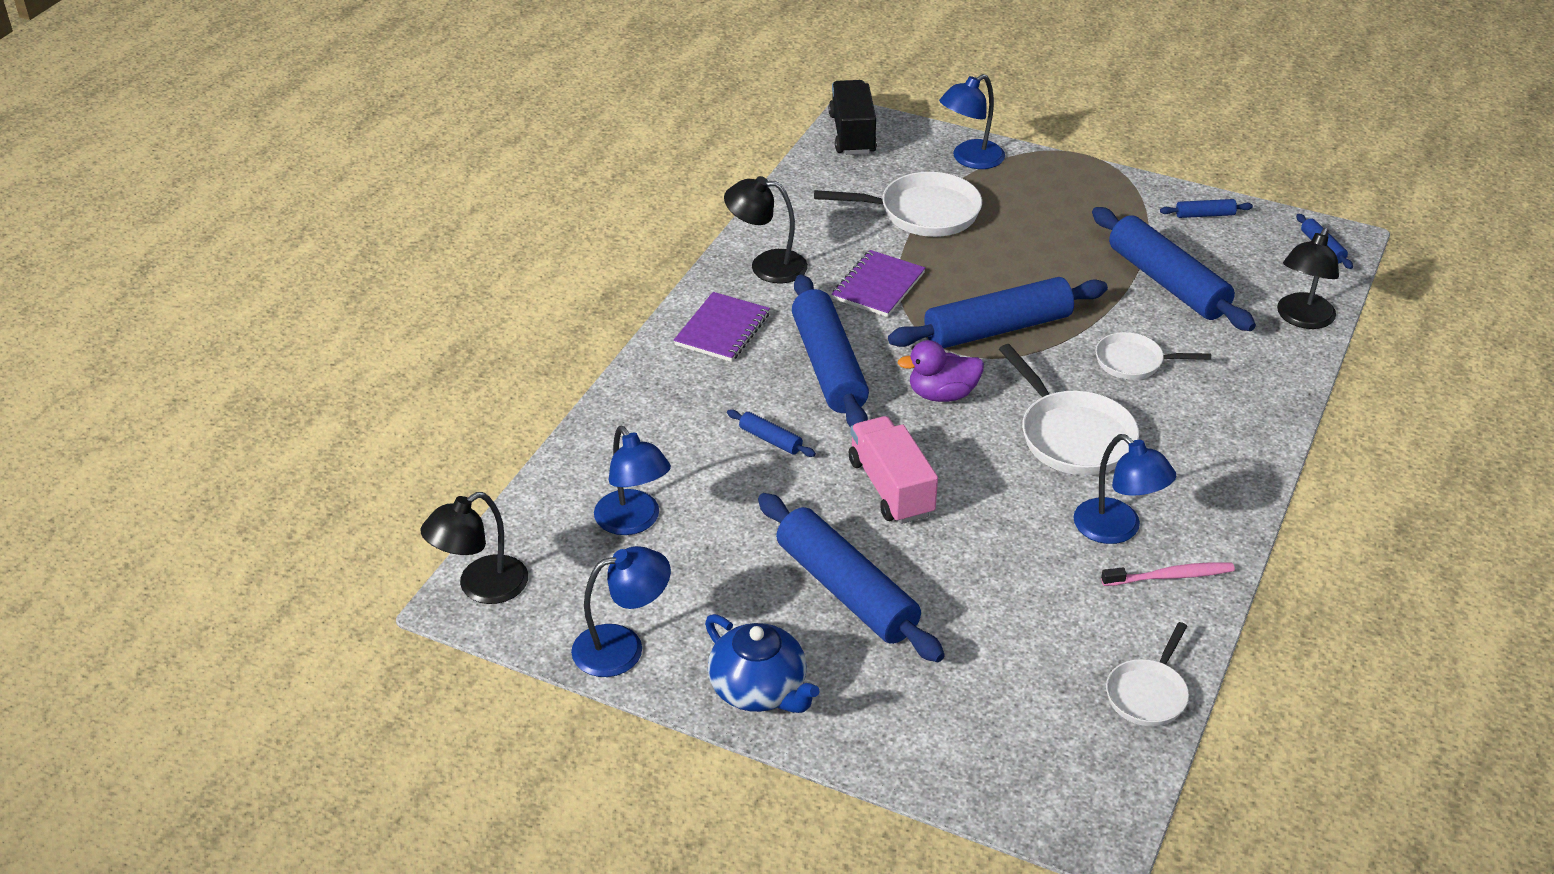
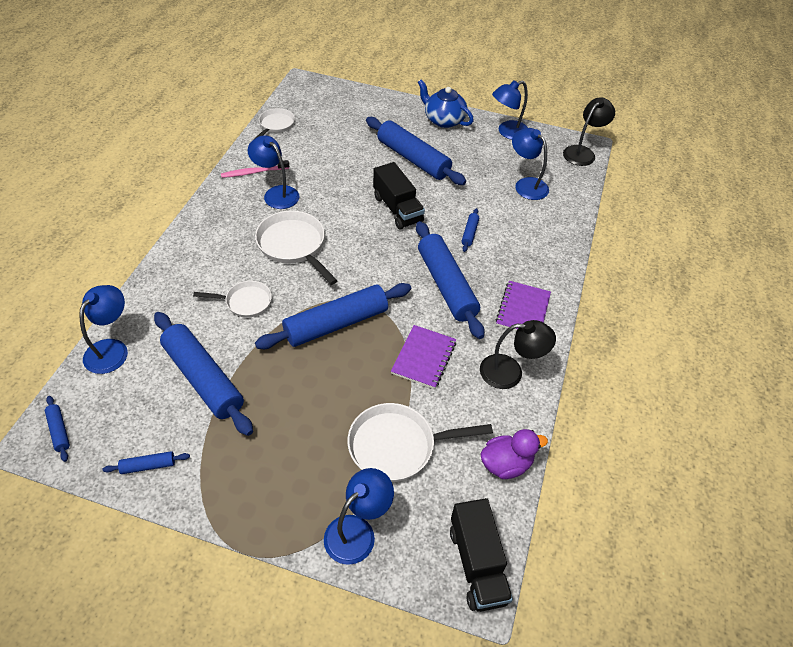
camera: 170 degrees right, 10 degrees up
(770, 439) = (469, 233): blue rolling pin -> blue rolling pin turned 75 degrees clockwise
(891, 488) = (397, 209): pink truck -> black truck
(942, 394) = (372, 269): purple duck -> purple duck (506, 464)
(1302, 319) = (112, 349): black lamp -> blue lamp

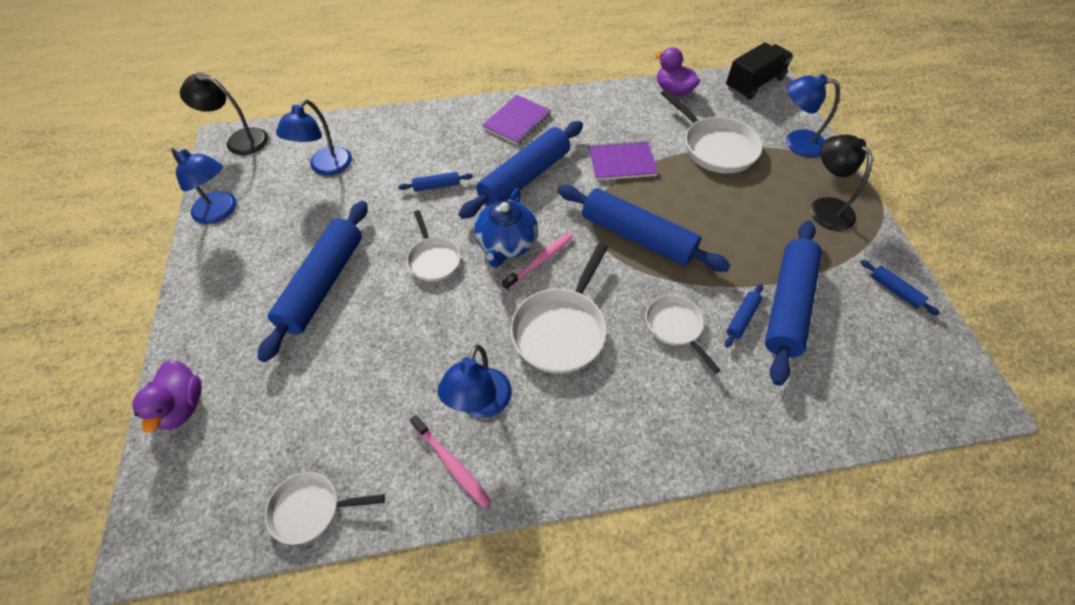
camera: 115 degrees left, 5 degrees up
(59, 431) = (951, 388): blue rolling pin -> blue rolling pin (742, 318)
(112, 349) = (841, 415): blue lamp -> none
(356, 259) = (540, 261): none -> pink toothbrush
(367, 99) = (182, 406): none -> purple duck
(397, 209) = (433, 259): black truck -> white pan
(443, 120) = (212, 286): blue teapot -> blue teapot (506, 244)
(510, 372) = (591, 110): black lamp -> black lamp (825, 207)
(523, 310) = (517, 121): purple notebook -> purple notebook turned 45 degrees counterclockwise

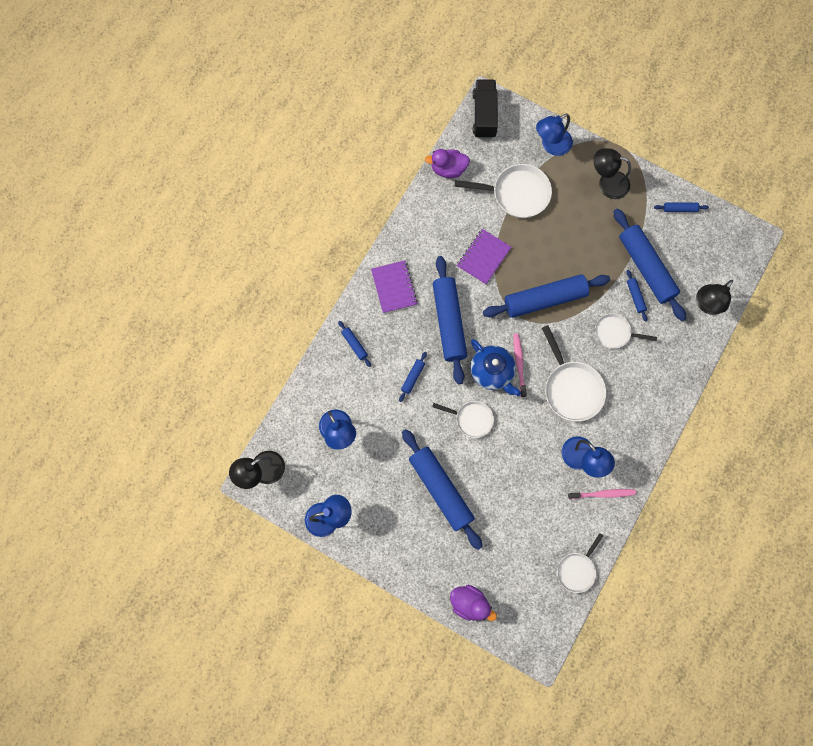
camera: 50 degrees left, 20 degrees up
(430, 128) = (354, 344): none -> blue rolling pin
(830, 406) = (707, 305): none -> black lamp

